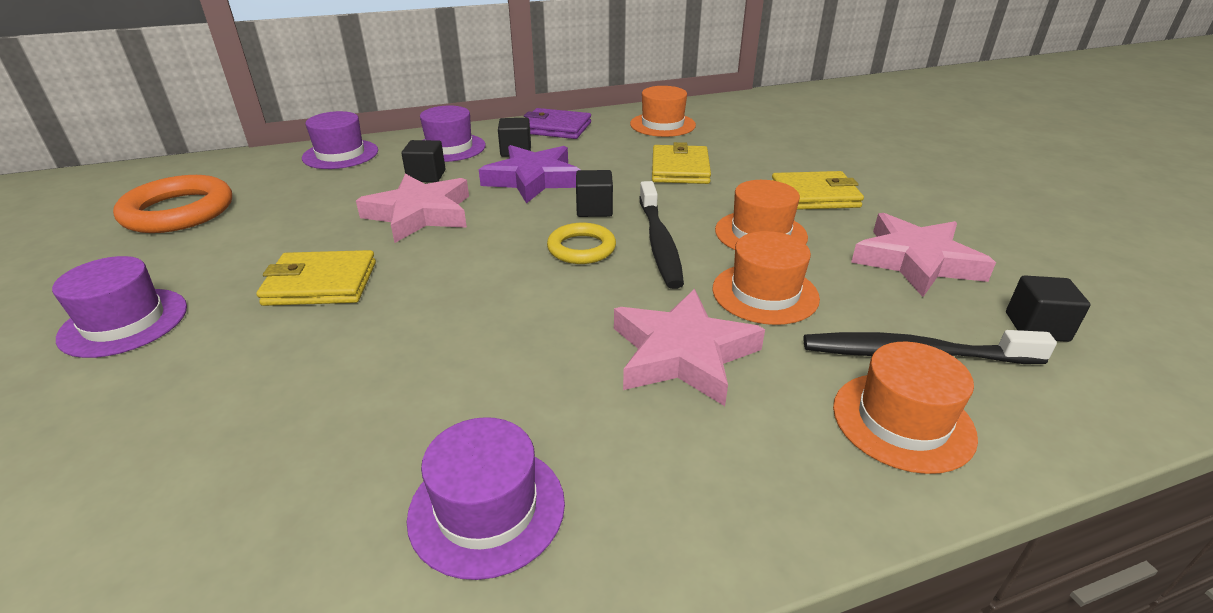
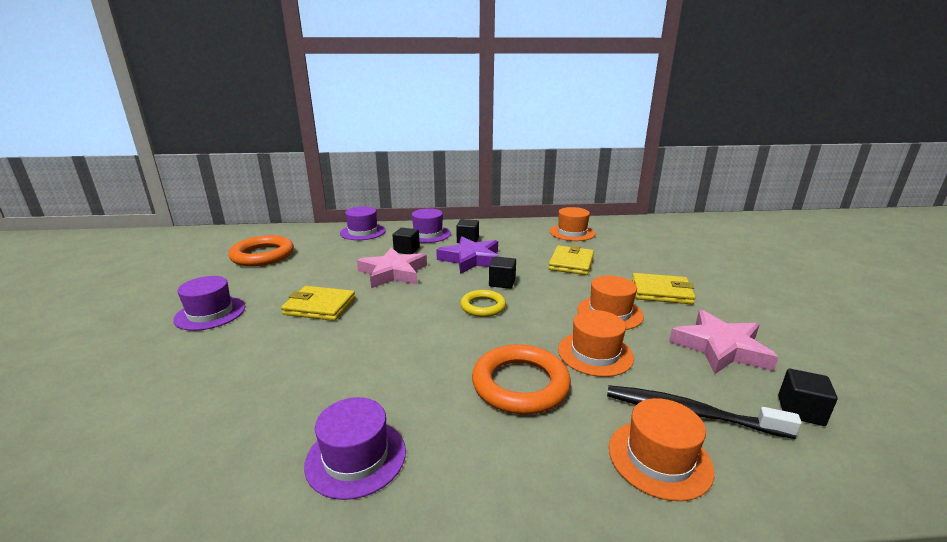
camera: 15 degrees right, 10 degrees down
(556, 128) = (499, 228): purple wallet -> none
(659, 242) = (536, 309): black toothbrush -> none
(683, 354) = (520, 384): pink star -> orange ring

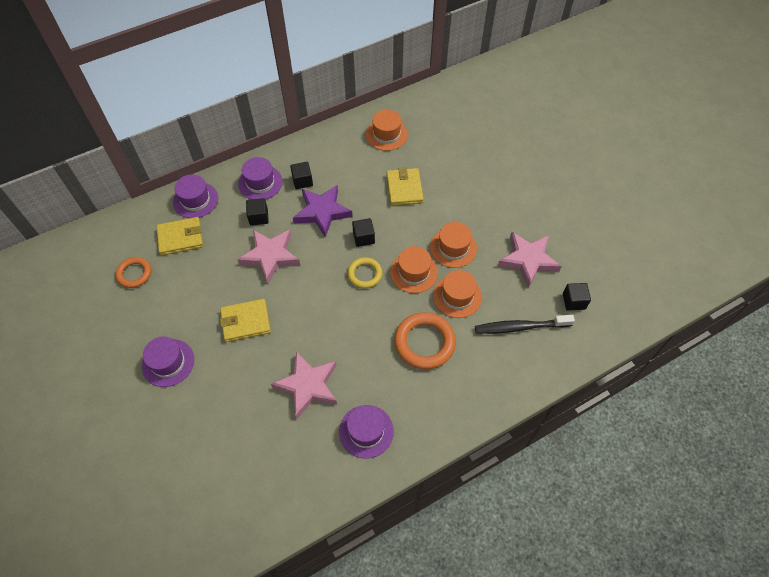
camera: 25 degrees left, 35 degrees up
(262, 255) = (134, 274): orange ring -> orange ring, size x0.61
(327, 377) = (308, 386): none -> pink star
(659, 458) = (512, 366): orange hat -> orange hat (414, 272)
(661, 292) = (480, 207): yellow wallet -> yellow wallet (180, 238)

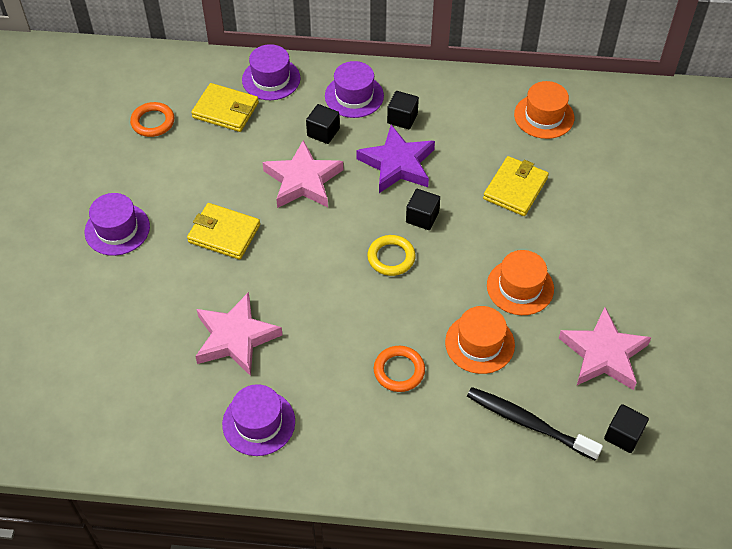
camera: 35 degrees right, 5 degrees down
(414, 272) = (449, 287): orange hat -> none
(424, 342) = (399, 371): orange ring -> orange ring, size x0.61

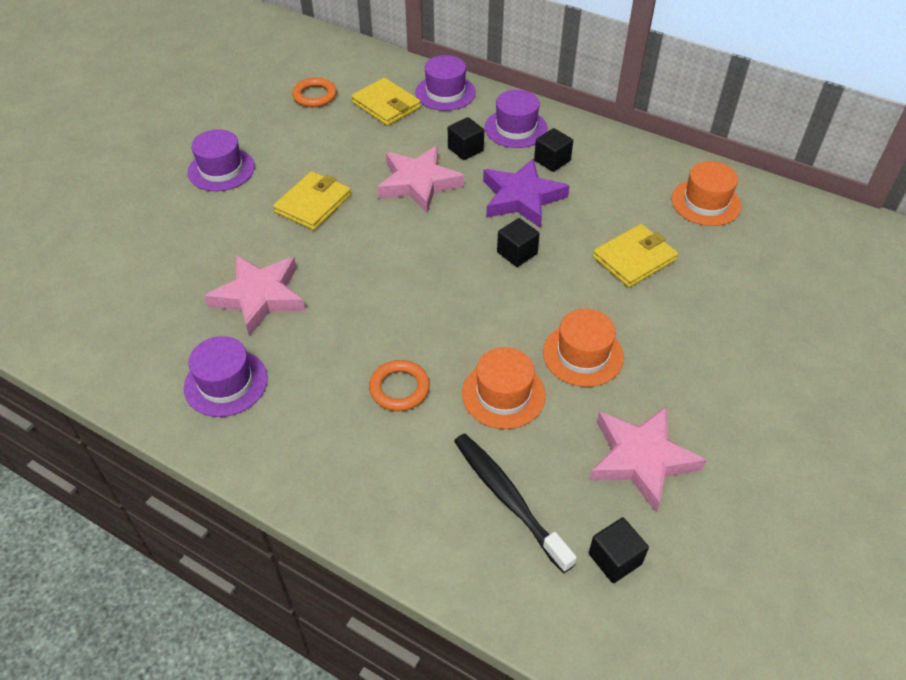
camera: 25 degrees right, 5 degrees down
(224, 233) = (313, 204): yellow wallet -> yellow wallet turned 75 degrees clockwise
(391, 257) = (461, 279): yellow ring -> none

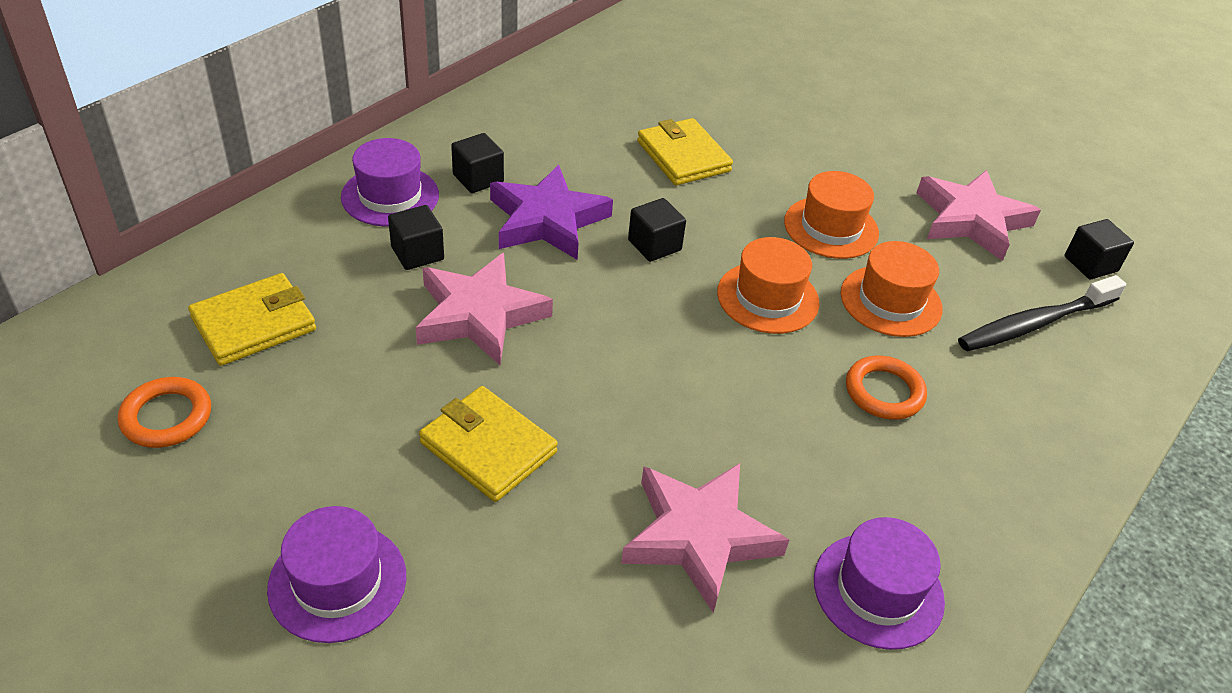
camera: 85 degrees left, 5 degrees down
(445, 92) = (258, 250): purple hat -> none
(705, 202) = (600, 85): orange hat -> orange hat (767, 297)

